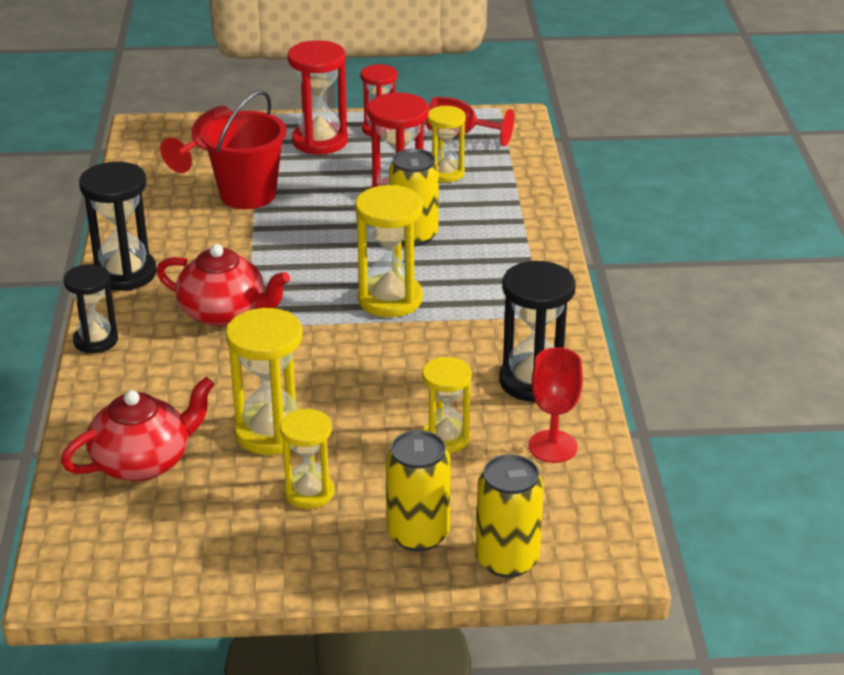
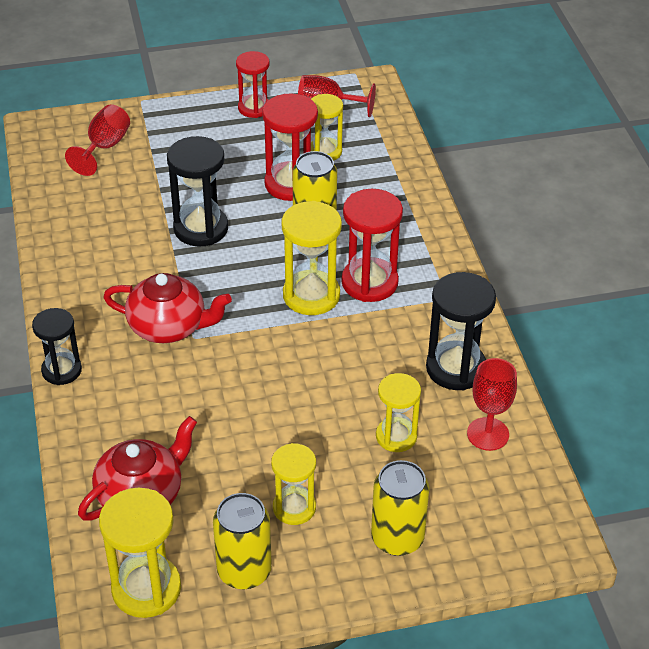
camera: 10 degrees left, 10 degrees up
(125, 273) = (67, 294): black hourglass -> black hourglass (201, 228)
(248, 194) = (154, 194): red bucket -> none
(271, 432) = (244, 449): yellow hourglass -> yellow hourglass (146, 589)
(320, 141) = (203, 127): red hourglass -> red hourglass (369, 282)
(507, 559) = (477, 553): yellow can -> yellow can (244, 571)

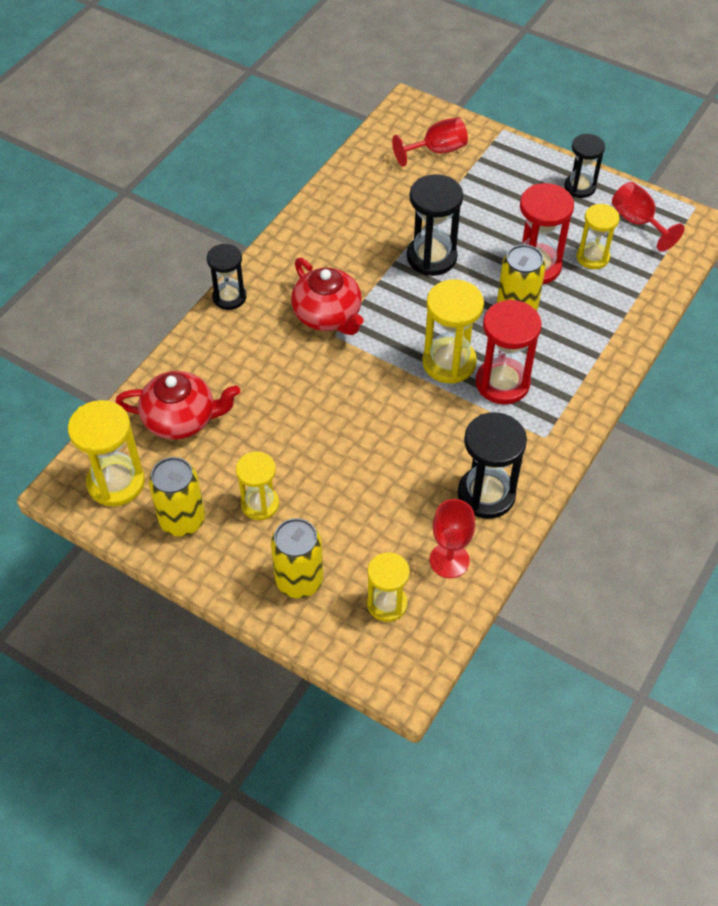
camera: 45 degrees right, 10 degrees up
(254, 108) = (580, 187): red hourglass -> black hourglass
(396, 436) = (384, 510): yellow hourglass -> yellow hourglass (387, 604)

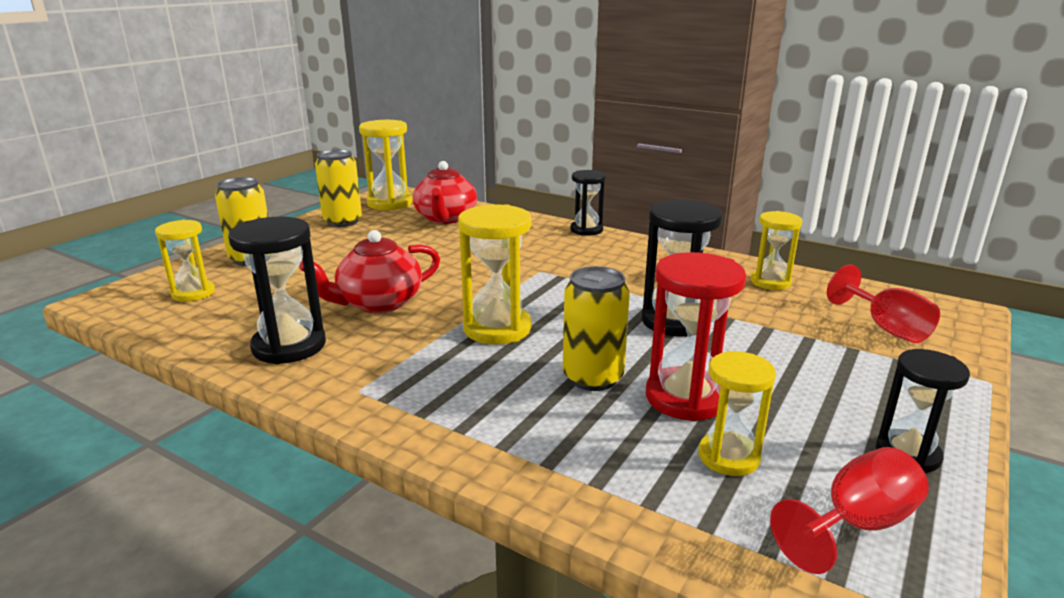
camera: 90 degrees right, 30 degrees down
(260, 504) = (342, 244): yellow hourglass -> yellow hourglass (770, 282)
(328, 316) = (567, 267): red teapot -> red teapot (378, 303)
(449, 560) = (217, 323): red goblet -> none
(502, 383) = (458, 362): red hourglass -> none

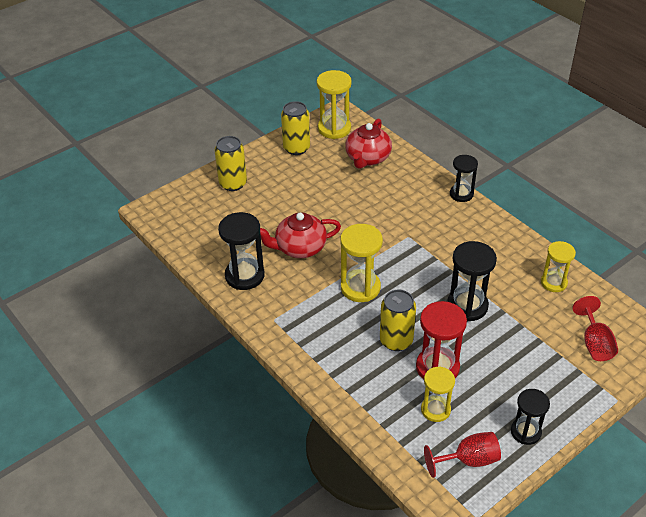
camera: 20 degrees right, 20 degrees up
(193, 293) = (197, 213): yellow hourglass -> none

